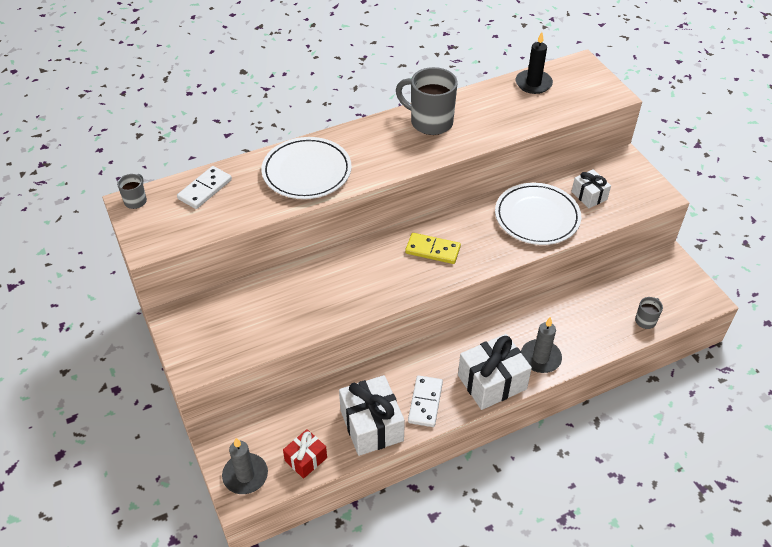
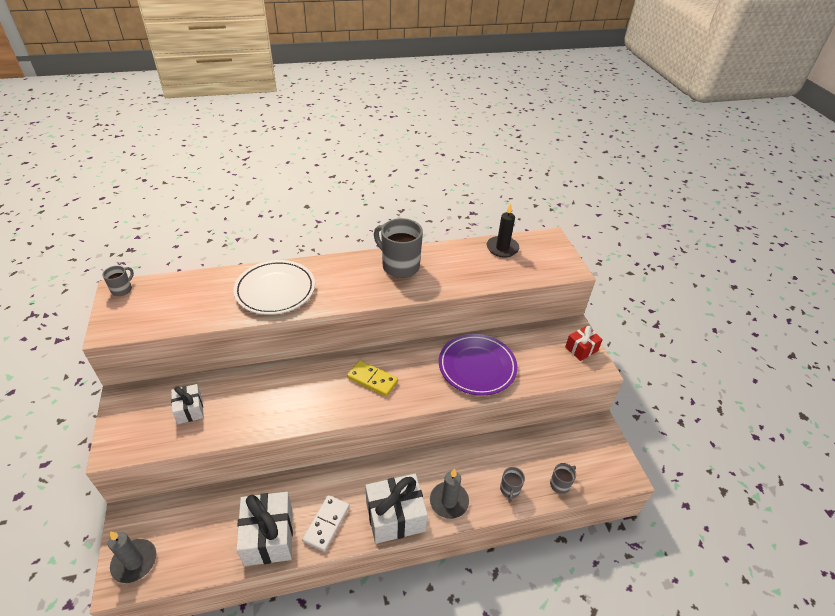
camera: 10 degrees right, 5 degrees down
(205, 189) = (183, 290): white domino -> none
(306, 459) = (195, 558): red gift -> red gift (581, 349)
(537, 217) = (477, 367): white plate -> purple plate
(589, 196) = (531, 355): white gift -> white gift (190, 410)
(597, 335) = (509, 490): none -> grey mug

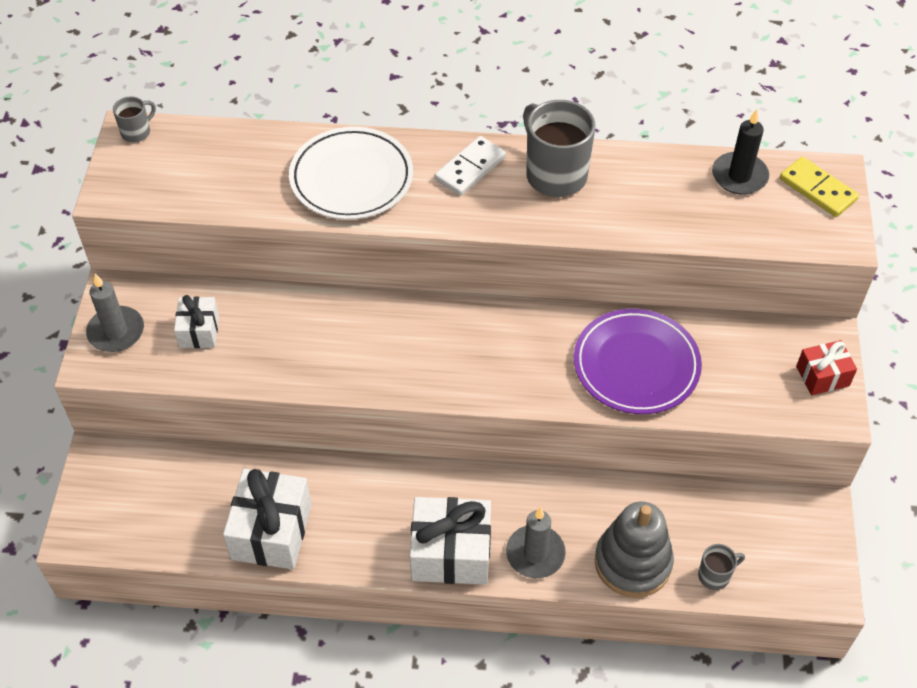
camera: 20 degrees right, 10 degrees up
(134, 562) = (97, 516): grey candle -> grey candle (116, 332)
(326, 524) = (353, 536): white domino -> white domino (470, 168)
(372, 379) = (467, 347): yellow domino -> yellow domino (818, 189)
(509, 490) = (632, 562): grey mug -> grey stacking toy

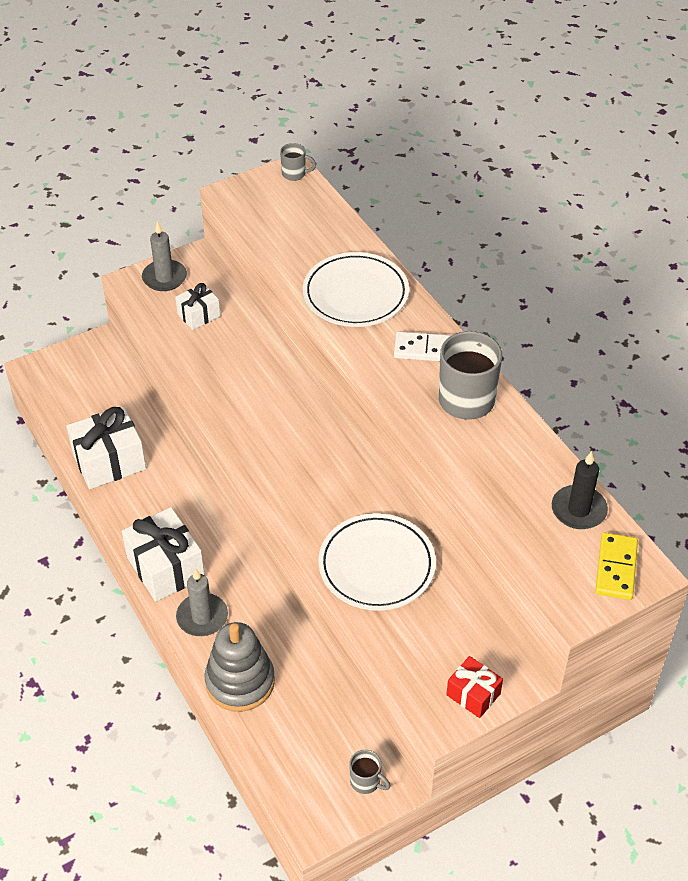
camera: 55 degrees right, 5 degrees down
(636, 365) = (376, 565): purple plate -> white plate
(715, 575) = (269, 742): grey mug -> grey mug (366, 781)

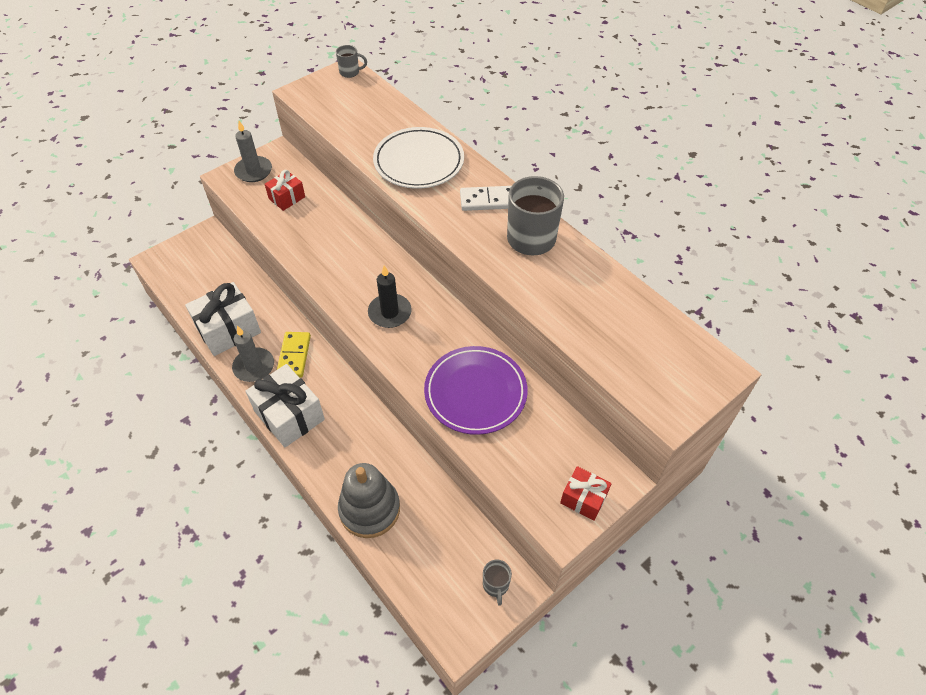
camera: 10 degrees left, 5 degrees up
(199, 315) = (287, 198): white gift -> red gift
(202, 617) = (327, 455): grey candle -> grey candle (254, 366)
(366, 781) = (496, 585): grey mug -> grey mug turned 60 degrees clockwise
(376, 565) = (475, 392): white plate -> purple plate
(578, 510) = (649, 322): black candle -> black candle (390, 313)
(616, 568) = (695, 370): yellow domino -> yellow domino (294, 356)

